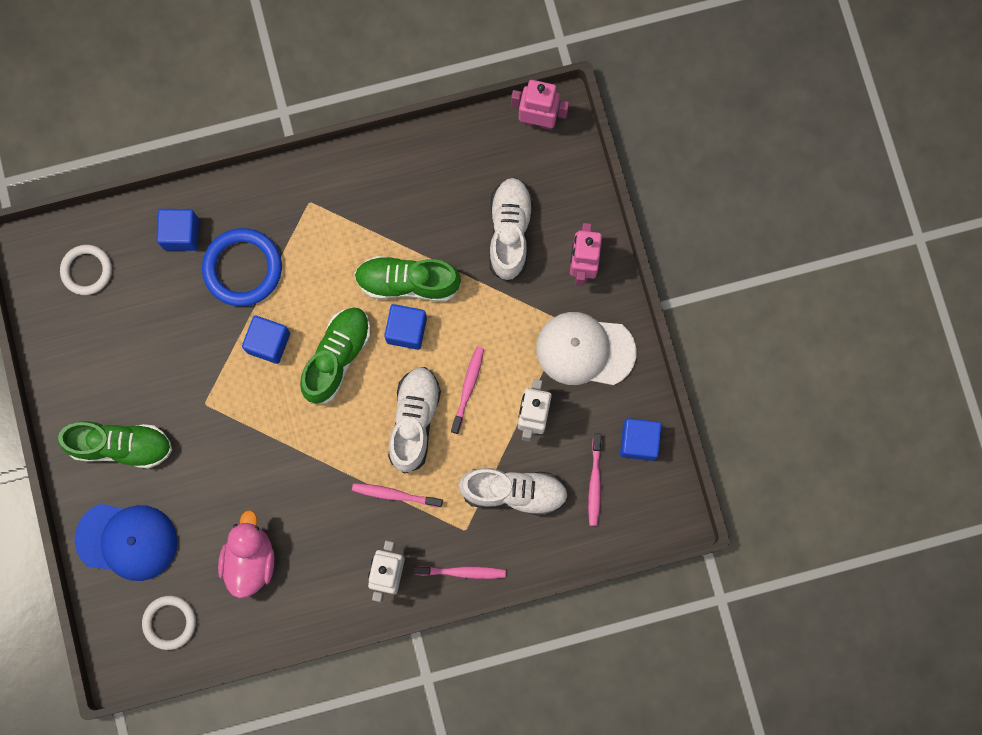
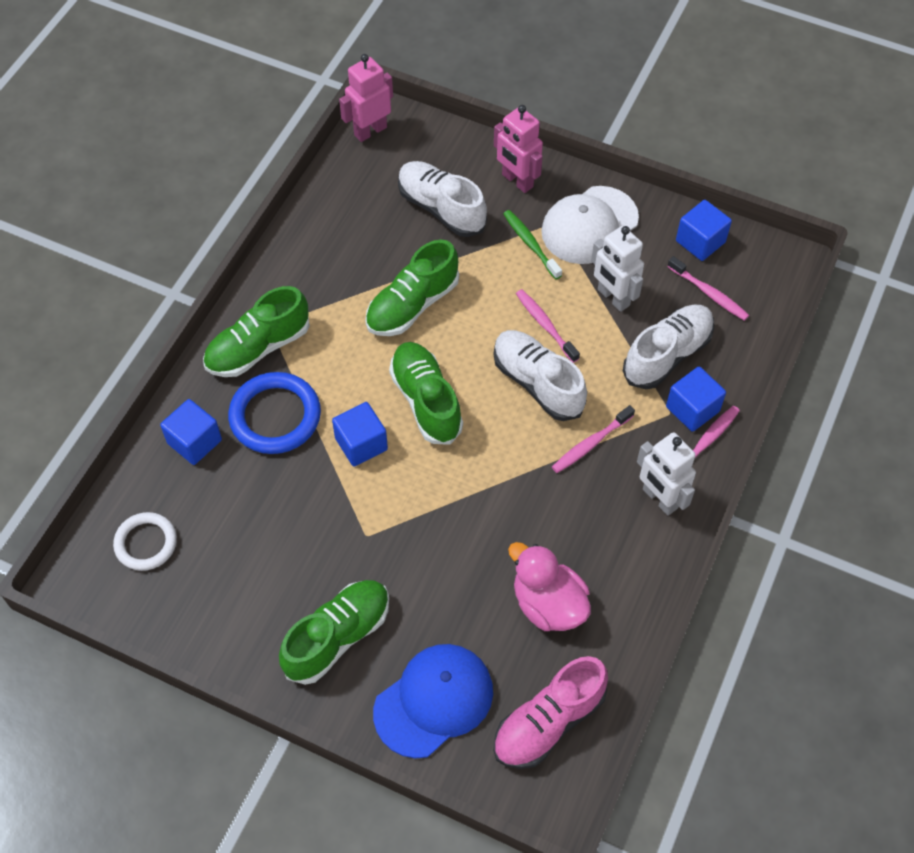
camera: 50 degrees left, 20 degrees down
(169, 622) = (548, 722): white ring -> pink shoe
(285, 210) = (258, 348): none -> green shoe
(406, 330) = (452, 334): blue cube -> blue cube (692, 409)
(531, 321) = (530, 244): none -> green toothbrush

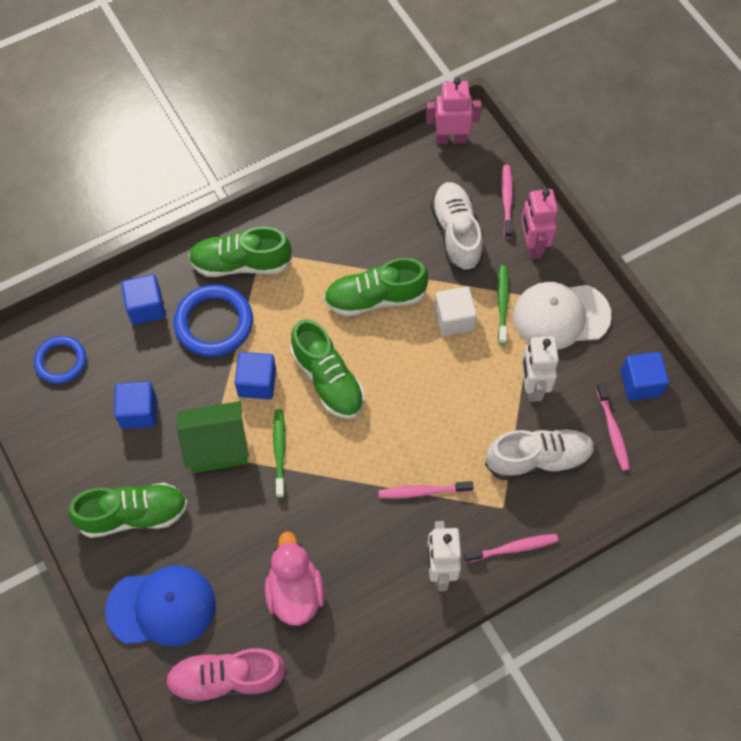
camera: 35 degrees right, 5 degrees up
(146, 543) = (61, 361): white ring -> blue ring
(369, 524) = (217, 446): none -> green house
(426, 401) = (328, 379): green shoe -> green shoe turned 135 degrees clockwise
(432, 491) = (279, 451): none -> green toothbrush
(498, 282) = (454, 319): none -> white cube
(537, 383) = (420, 418): white shoe -> none
(545, 325) = (462, 376): pink toothbrush -> pink toothbrush (507, 200)
(692, 409) = (523, 515): blue cube -> blue cube (139, 412)

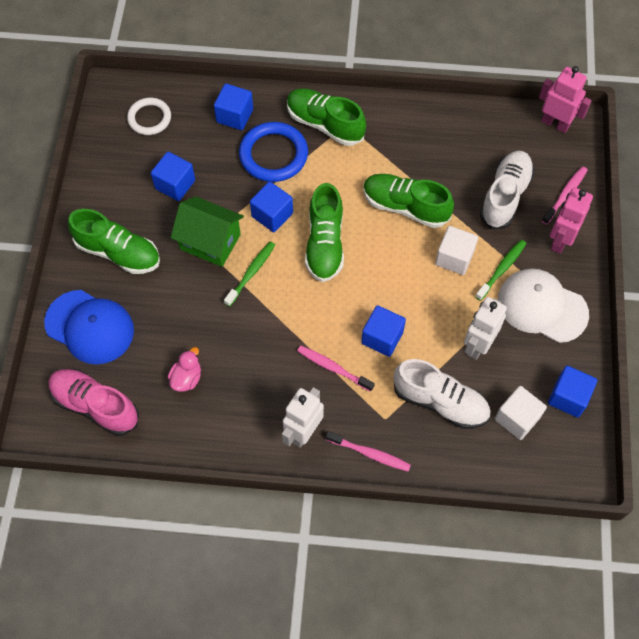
camera: 35 degrees right, 0 degrees up
(61, 361) = (149, 118): blue ring -> white ring
(295, 592) = (186, 378): pink duck -> pink duck, size x0.59
(445, 434) = (382, 337): none -> blue cube
(612, 430) = (517, 418): pink toothbrush -> white cube

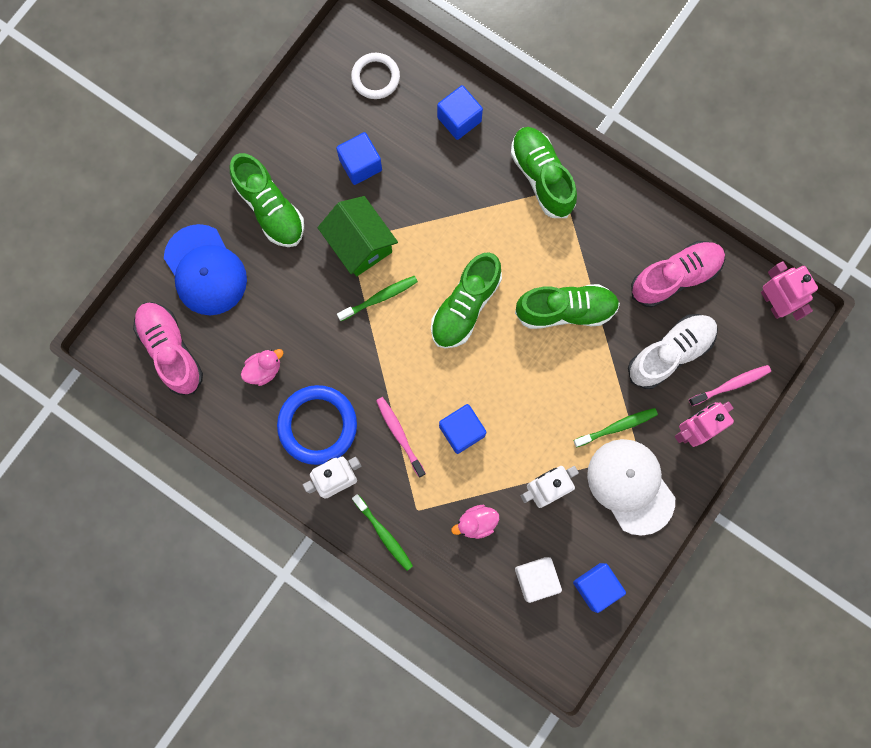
camera: 30 degrees right, 15 degrees up
(272, 215) = (433, 248): blue cube -> none
(273, 155) = (472, 183): blue ring -> blue ring (317, 425)
(370, 453) = (384, 534): pink toothbrush -> green toothbrush
(405, 207) = (565, 310): green shoe -> green shoe turned 120 degrees clockwise
(440, 401) = (476, 523): white shoe -> pink duck
(454, 258) = (579, 390): white cube -> none
(472, 142) = (675, 277): none -> pink shoe

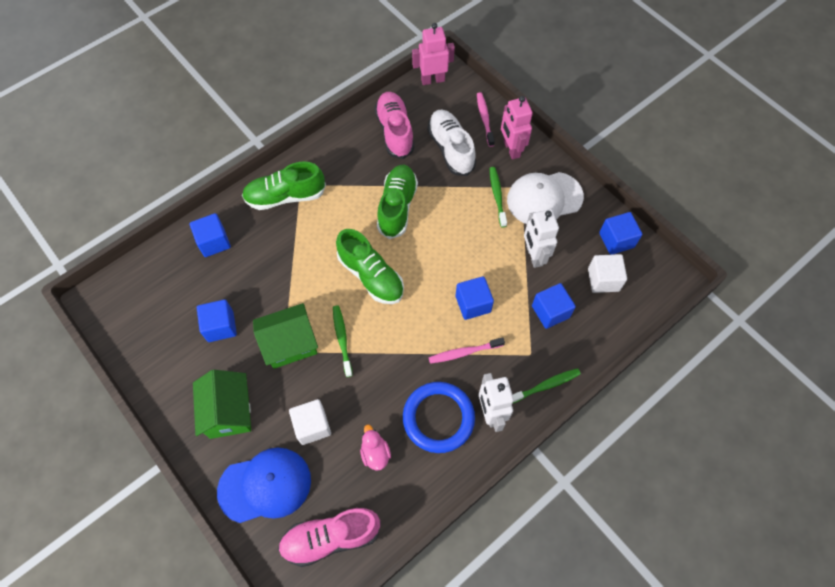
camera: 75 degrees left, 15 degrees down
(270, 208) = (229, 412): green shoe -> green house
(276, 297) = (312, 426): none -> white cube
(375, 77) = (149, 296): white ring -> none
(476, 523) = (550, 311): pink duck -> blue cube

